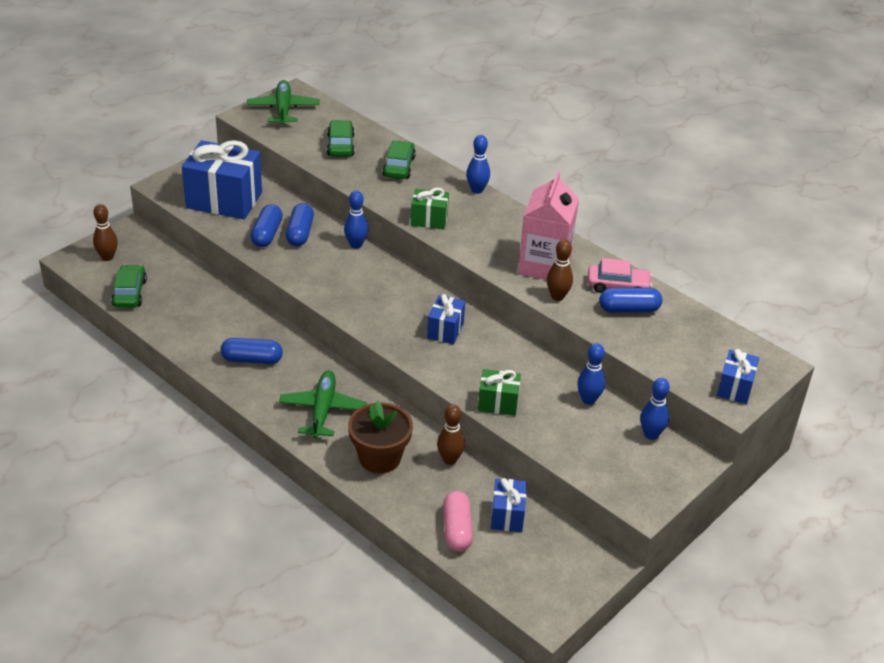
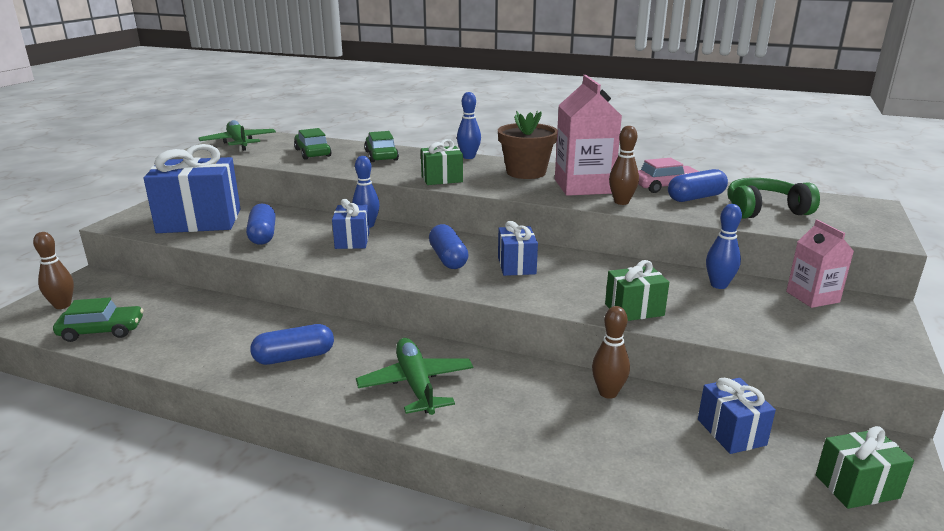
camera: 20 degrees left, 15 degrees down
(130, 293) = (102, 331): green car -> green car turned 105 degrees clockwise
(300, 233) = (300, 228): blue capsule -> blue capsule (448, 258)
(379, 457) = (525, 415): brown flower pot -> brown flower pot (526, 172)
(457, 529) = (692, 468): pink capsule -> none
(550, 576) = (856, 486): none -> green gift
(651, 434) = (812, 297): blue bowling pin -> pink carton
(670, 343) = (764, 210): none -> green headphones
(735, 388) = (866, 226): blue gift -> blue gift (352, 240)

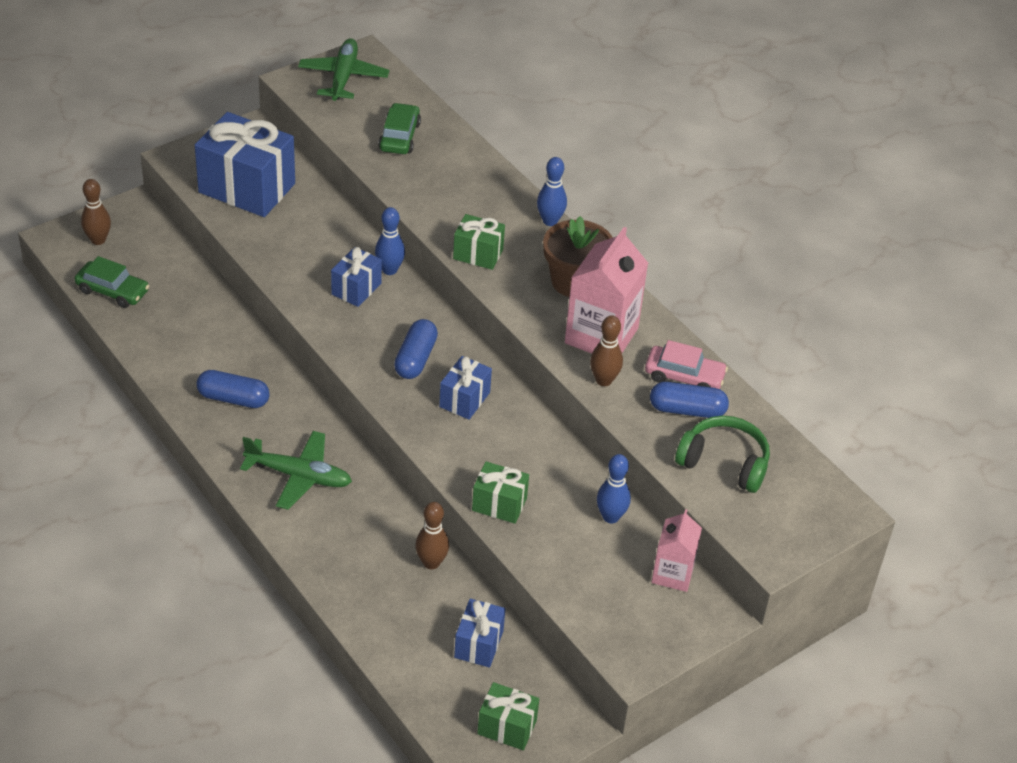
camera: 30 degrees right, 20 degrees up
(263, 235) = (286, 241): blue capsule -> none
(381, 156) = (463, 176): green car -> none
(416, 384) = (299, 476): green plane -> green plane turned 90 degrees clockwise

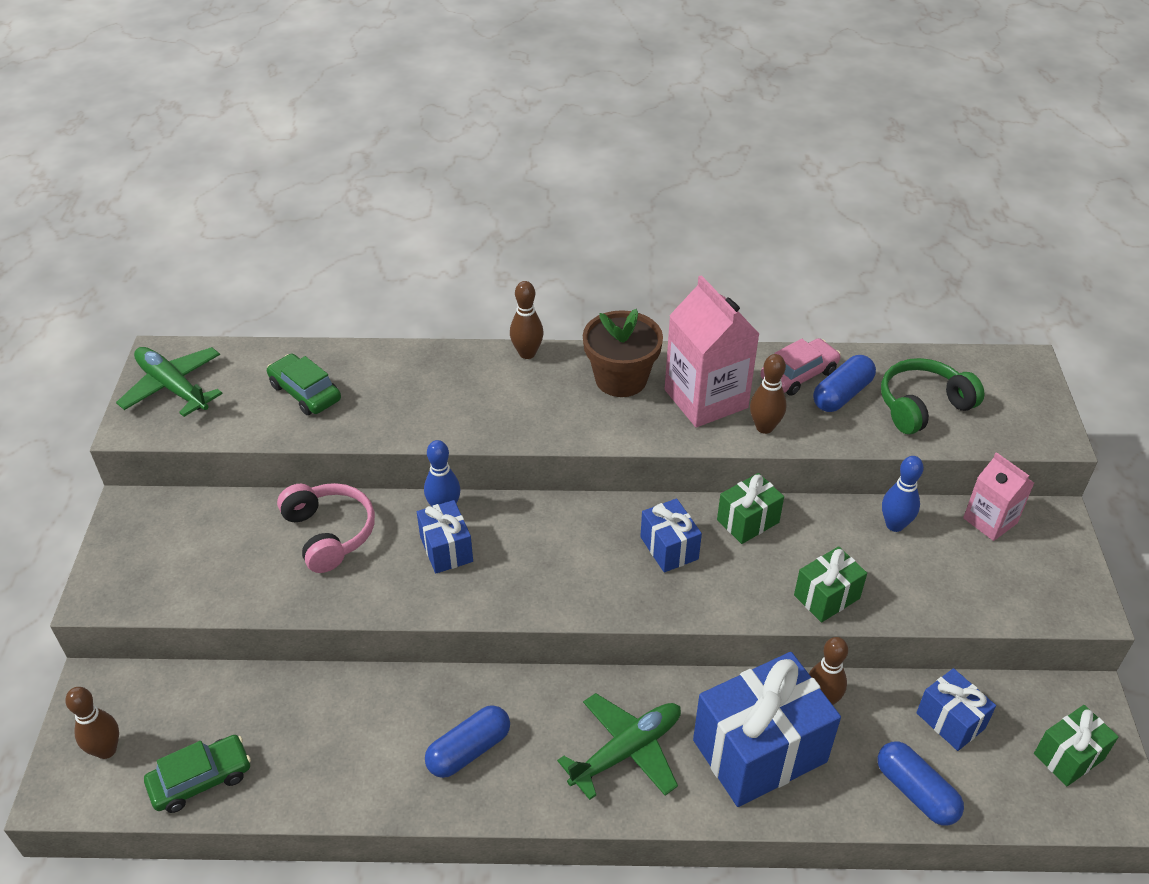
camera: 50 degrees left, 0 degrees up
(247, 188) = (211, 559): blue gift -> blue gift (759, 751)
(317, 228) = (329, 533): none -> pink headphones
(415, 359) = (584, 555): blue capsule -> blue capsule (915, 792)
(478, 254) = (524, 423): green gift -> green gift (748, 521)
(550, 221) = (527, 353): blue bowling pin -> brown bowling pin

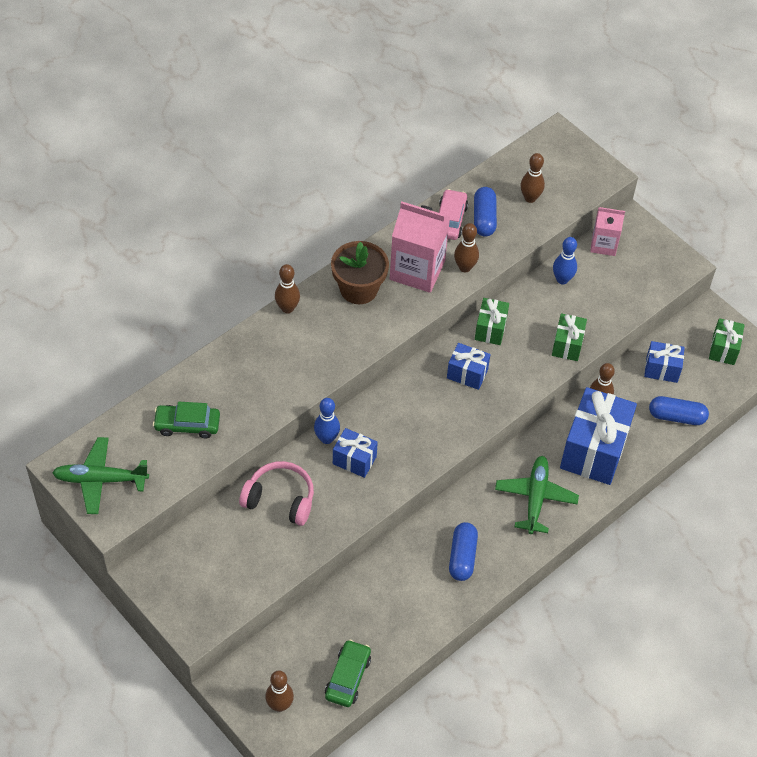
camera: 45 degrees left, 10 degrees up
(922, 406) = (530, 198): green headphones -> brown bowling pin

